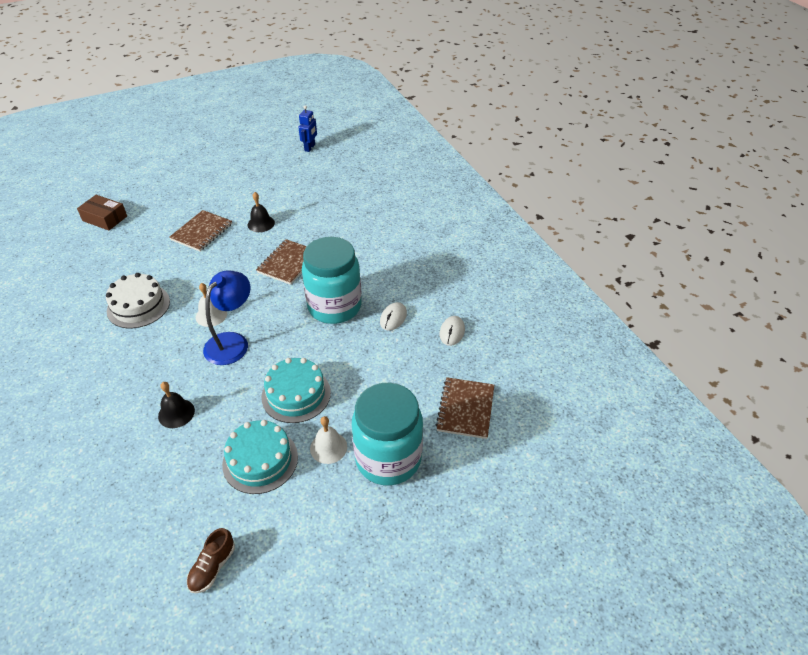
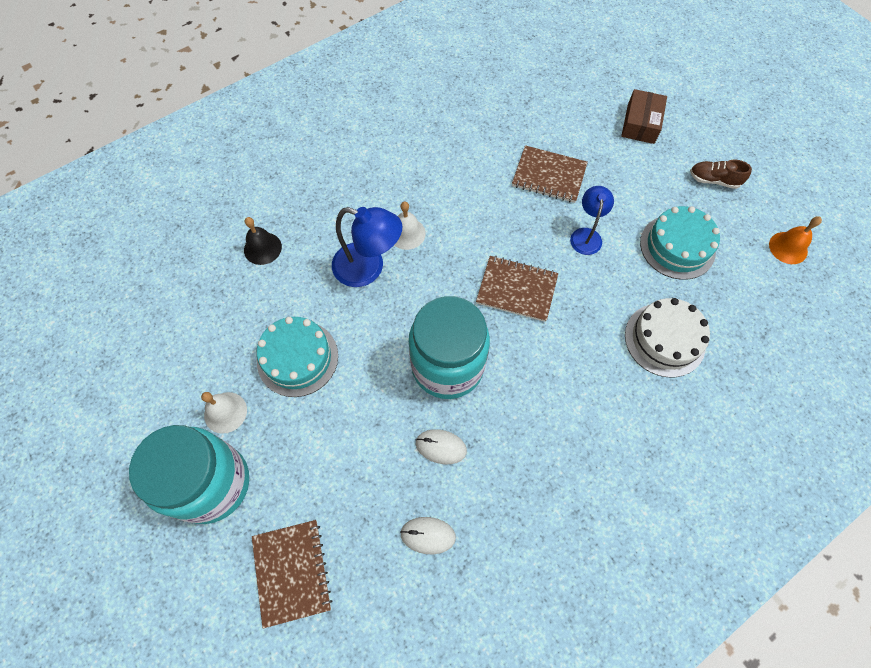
camera: 80 degrees right, 20 degrees up
(105, 218) = (543, 74): brown box -> brown box (641, 123)
(138, 306) = (408, 159): white cake -> white cake (664, 339)
(212, 567) = (88, 340): brown shoe -> brown shoe (713, 180)
(260, 460) = (206, 346): turquoise cake -> turquoise cake (677, 246)
(261, 223) = (586, 235): black bell -> blue lamp
(310, 148) = (788, 247): blue robot -> orange bell
(465, 409) = (292, 572): brown notebook -> brown notebook turned 75 degrees clockwise

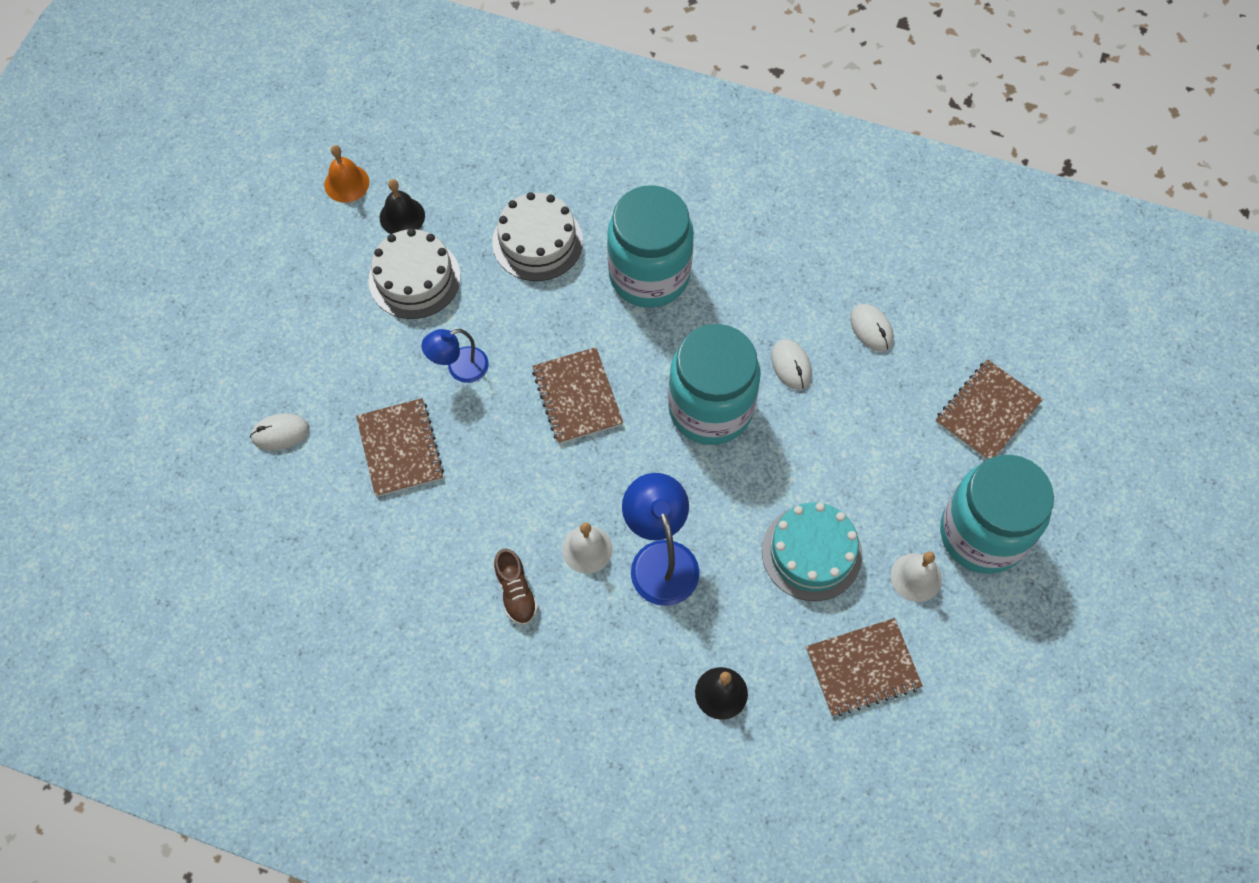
camera: 125 degrees left, 0 degrees up
(204, 334) = (862, 668): none -> brown notebook
(587, 398) = (649, 275): none -> turquoise jar
(602, 125) = (280, 433): none -> white mouse
(641, 123) = (250, 393): brown box -> none
(677, 246) = (414, 278): turquoise cake -> white cake
(713, 180) = (295, 283): brown shoe -> brown shoe (516, 592)
(738, 266) = (402, 216): none -> black bell

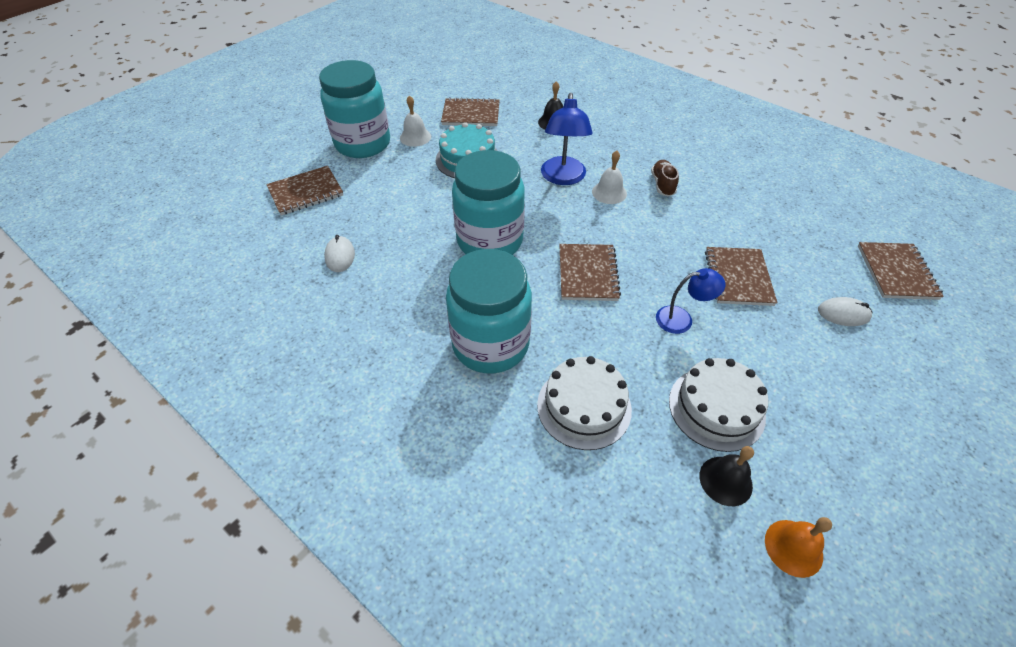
camera: 160 degrees left, 15 degrees down
(207, 521) = (896, 272): none -> brown notebook
(791, 366) = (415, 250): white mouse -> none

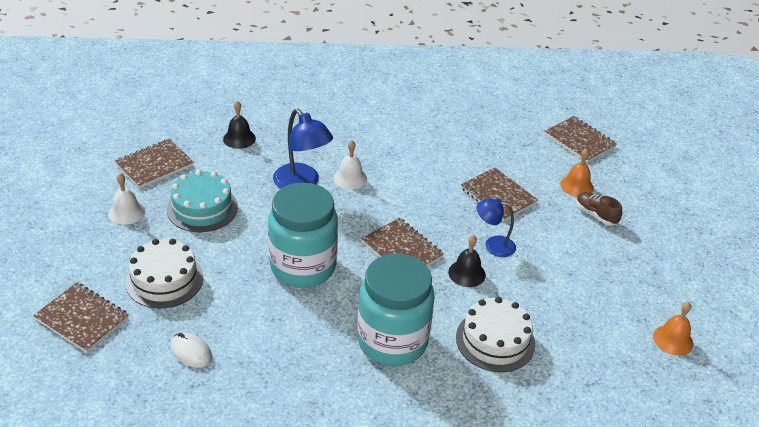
camera: 45 degrees left, 10 degrees down
(306, 192) = (82, 319): brown notebook -> brown notebook turned 75 degrees counterclockwise
(363, 144) = (80, 244): turquoise jar -> none
(662, 184) = (382, 151): brown shoe -> brown shoe (596, 215)
(681, 319) = (493, 245): blue lamp -> blue lamp turned 120 degrees counterclockwise
(716, 408) = (567, 289): white cake -> white cake (164, 280)
(725, 480) = (611, 328): black bell -> black bell (467, 273)
(843, 314) = (576, 186): white mouse -> orange bell

